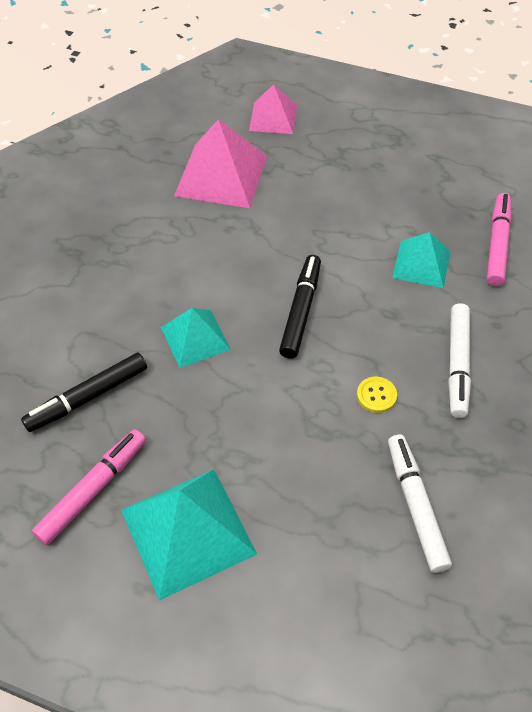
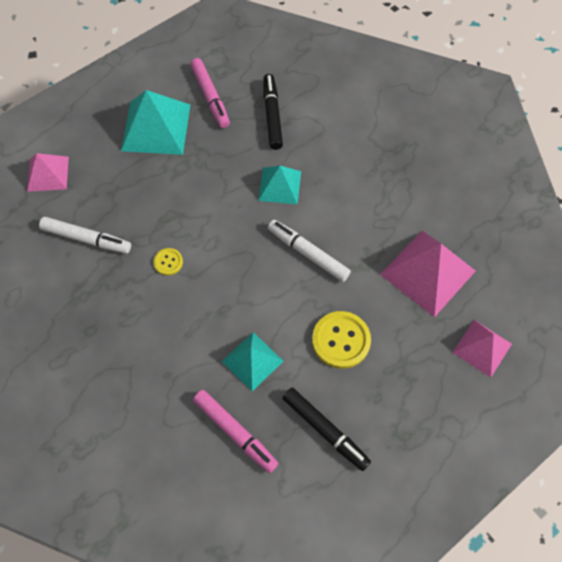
camera: 120 degrees right, 10 degrees up
(301, 311) = (262, 256): black marker -> black marker (325, 430)
(344, 209) = (341, 340): none -> yellow button
(359, 633) = (48, 174): none -> pink pyramid
(457, 364) = (155, 325): white marker -> white marker (308, 253)

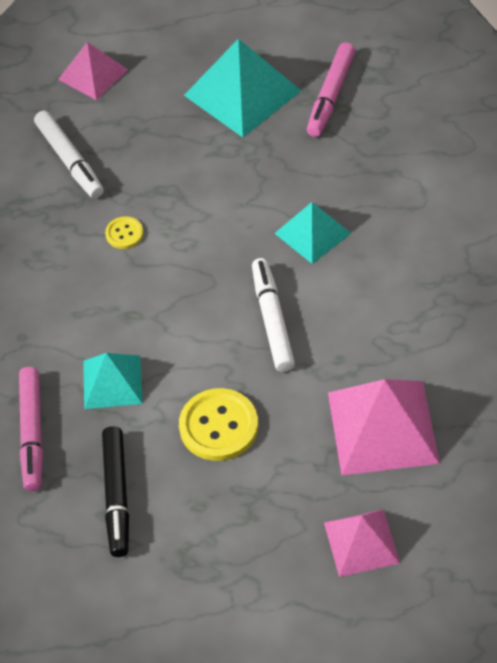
camera: 45 degrees right, 10 degrees down
(272, 115) = (379, 155): black marker -> none

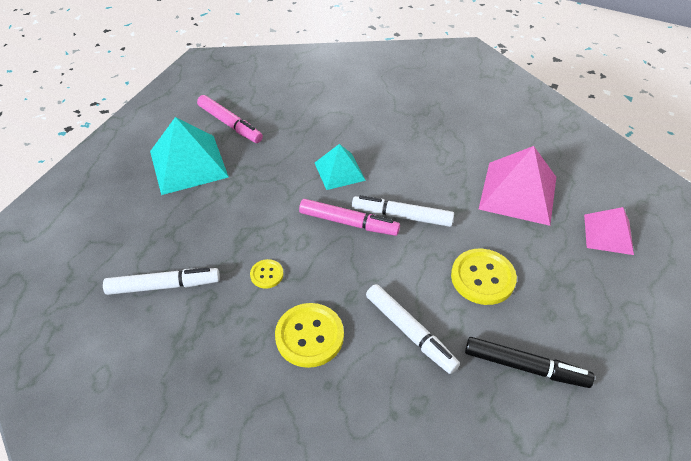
camera: 70 degrees left, 5 degrees down
(32, 433) = (437, 411): pink marker -> pink marker (348, 223)
(68, 300) = (309, 336): none -> yellow button
(93, 74) = (88, 241): pink pyramid -> none
(112, 382) = (410, 332): turquoise pyramid -> white marker

